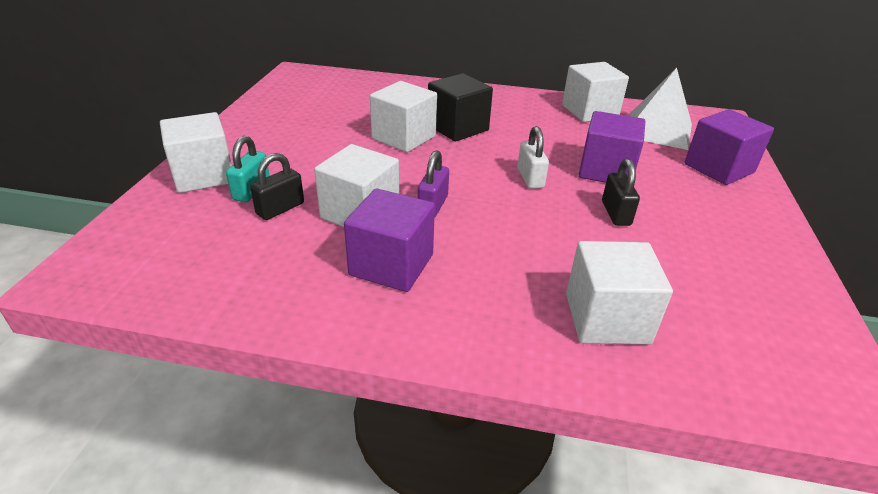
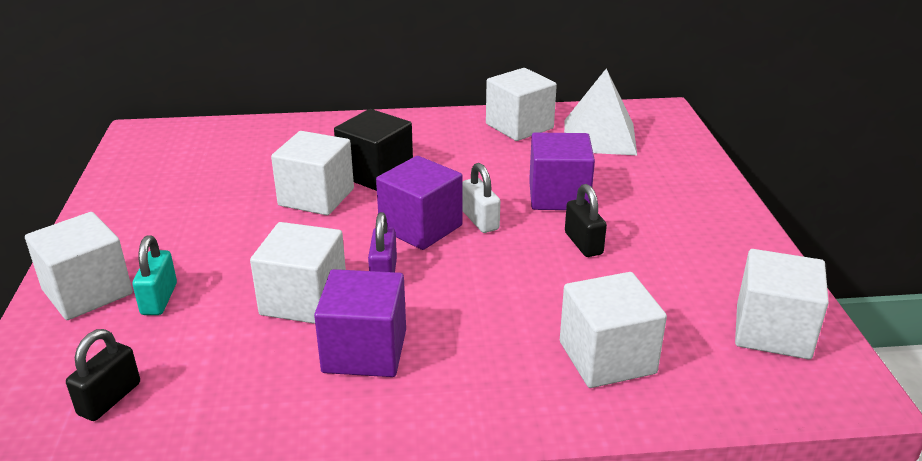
camera: 15 degrees left, 5 degrees down
(280, 209) = (206, 314): black padlock -> black padlock (109, 399)
(719, 168) = (673, 171): purple cube -> purple cube (420, 227)
(783, 330) = (772, 331): none -> white cube

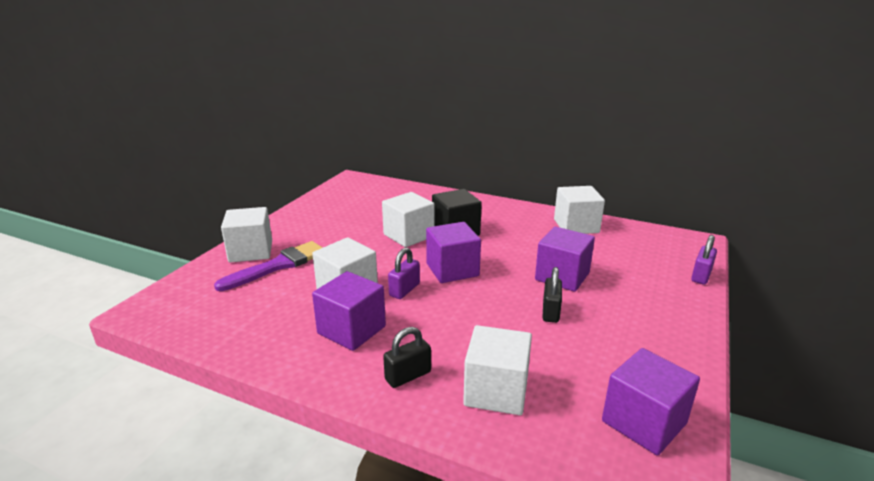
camera: 30 degrees right, 5 degrees down
(109, 399) = (208, 307): black padlock -> black padlock (408, 376)
(159, 299) = (278, 265): turquoise padlock -> purple brush
(480, 220) = (493, 276): white padlock -> none
(599, 137) = (629, 246): white pyramid -> none
(698, 152) = (701, 276): none -> purple padlock
(772, 331) = (644, 422): white cube -> purple cube

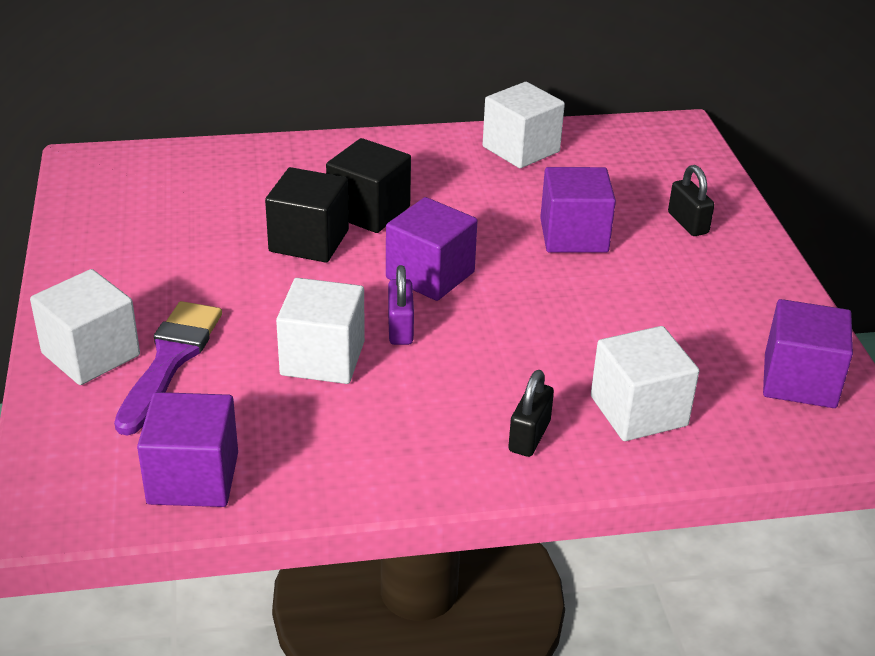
camera: 35 degrees left, 10 degrees up
(351, 330) = (397, 410): purple cube -> purple cube (193, 478)
(408, 235) = (309, 241): white cube -> black cube
(550, 312) = (605, 290): black padlock -> black padlock (688, 223)
(701, 276) = (721, 180): purple padlock -> none

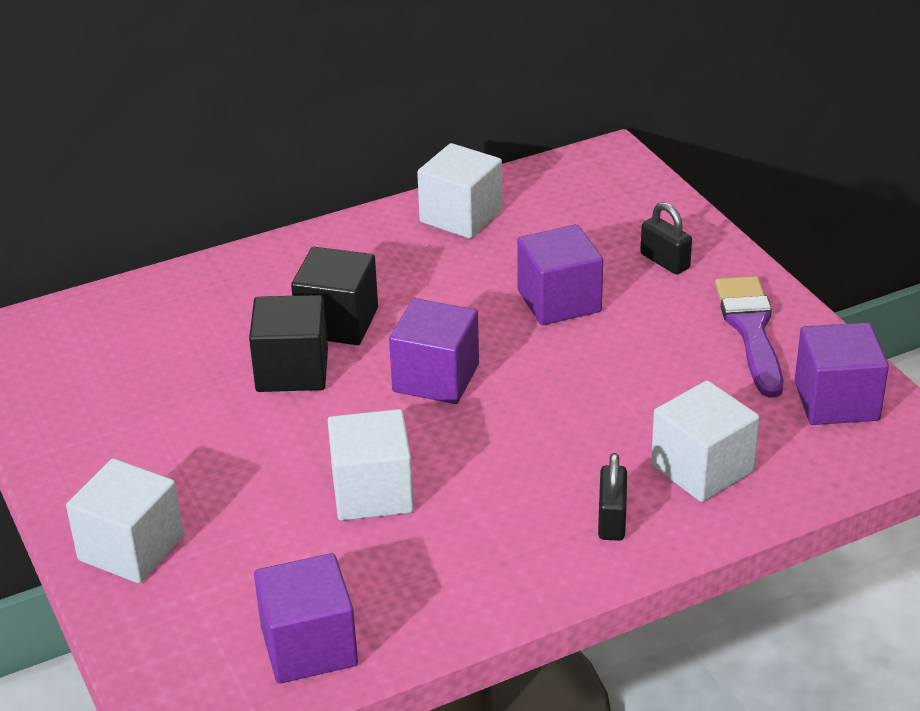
camera: 15 degrees left, 0 degrees up
(170, 360) = (218, 534): purple brush -> purple brush (750, 330)
(400, 328) = (434, 442): purple padlock -> none

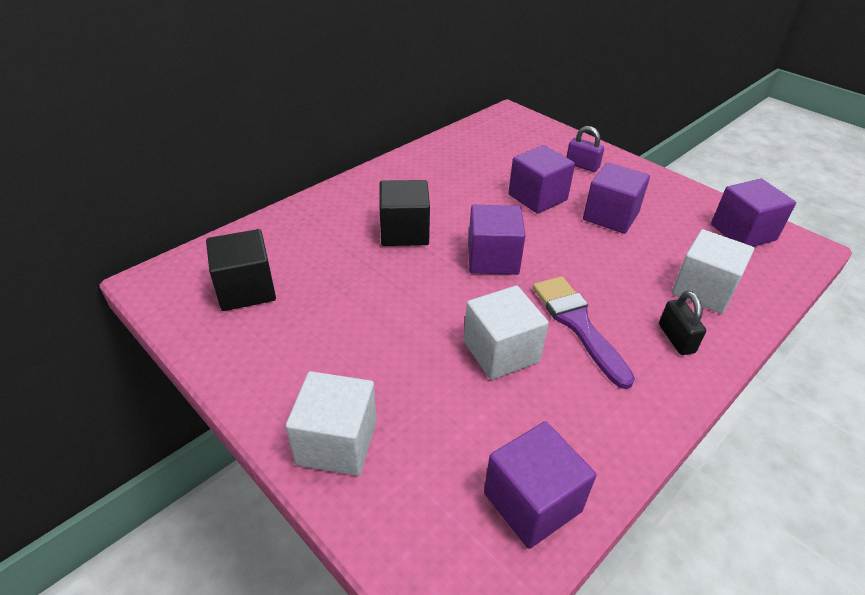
camera: 20 degrees left, 5 degrees up
(292, 370) = (391, 270): black cube -> black cube (246, 289)
(461, 216) = (444, 156): white cube -> none
(649, 346) = (610, 216): none -> purple cube
(665, 261) = (582, 165): black padlock -> purple padlock
(750, 330) = (661, 198): purple brush -> purple brush (577, 324)

